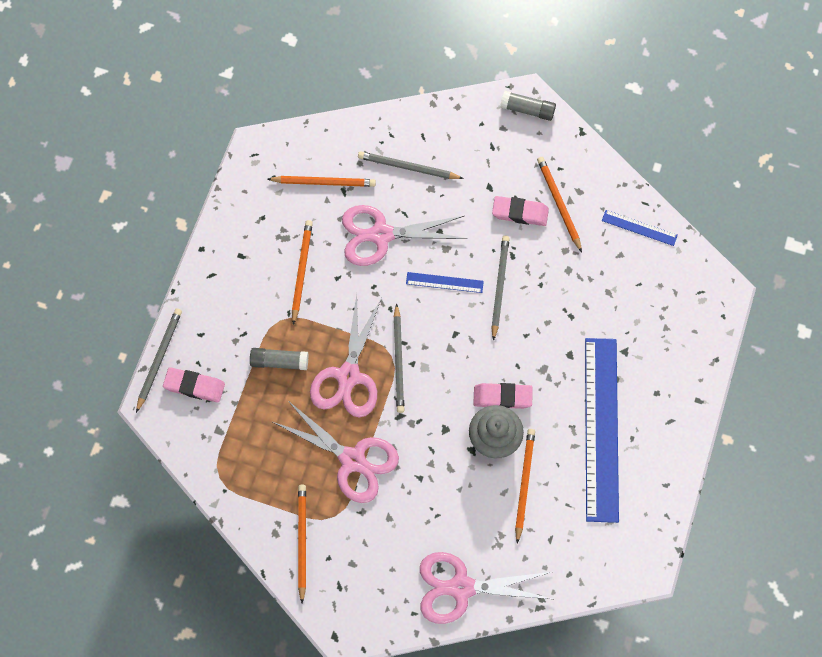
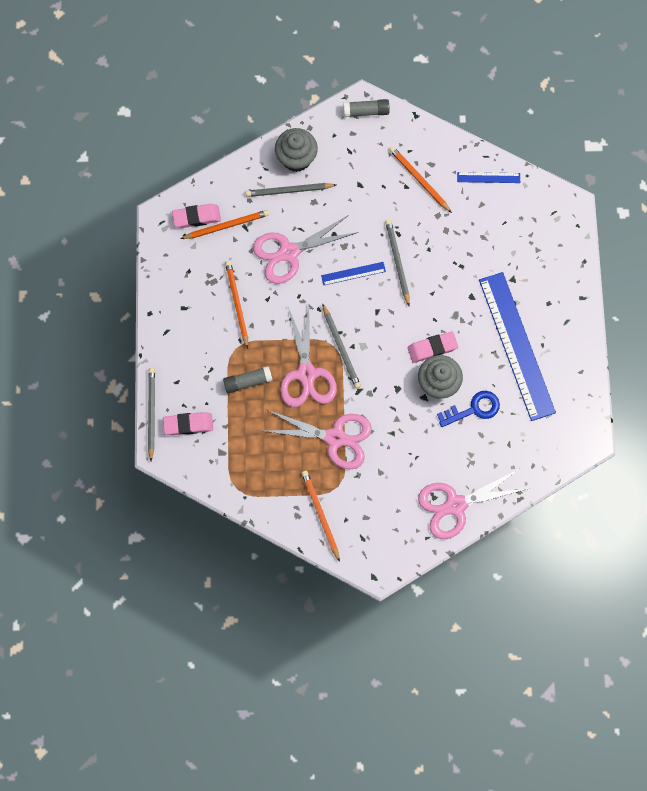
camera: 20 degrees left, 5 degrees up
(430, 135) = (296, 158): none -> grey cupcake
(520, 213) = (391, 197): pink eraser -> pink eraser (197, 217)
(524, 483) = (473, 409): orange pencil -> blue key

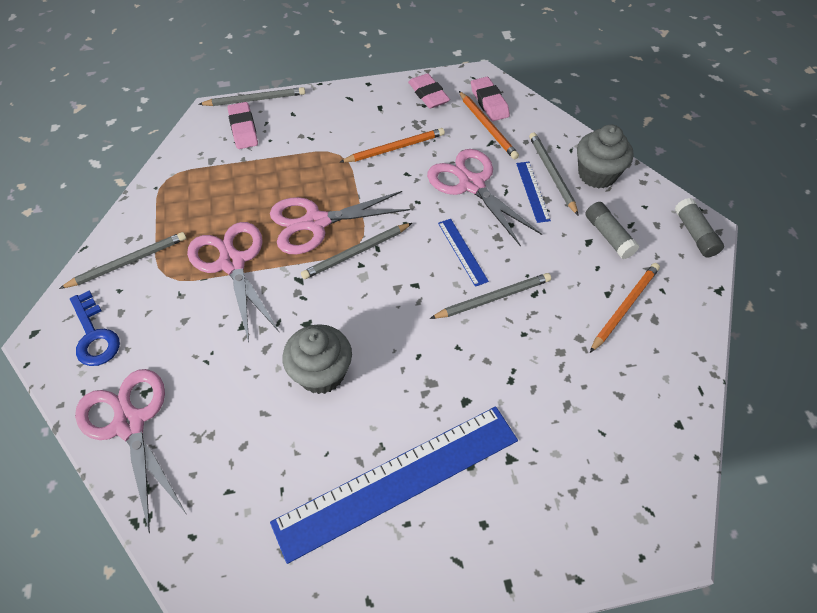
camera: 80 degrees right, 20 degrees down
(248, 381) = (299, 170): grey glue stick -> grey glue stick (608, 236)
(320, 514) = (128, 262): orange pencil -> grey pencil
(335, 437) = (232, 263): pink scissors -> pink scissors turned 150 degrees clockwise
(432, 348) = (373, 358): pink eraser -> pink eraser (428, 95)
(473, 409) = (284, 428): blue key -> blue key (94, 335)
(488, 177) = (667, 398): blue ruler -> blue ruler (532, 191)

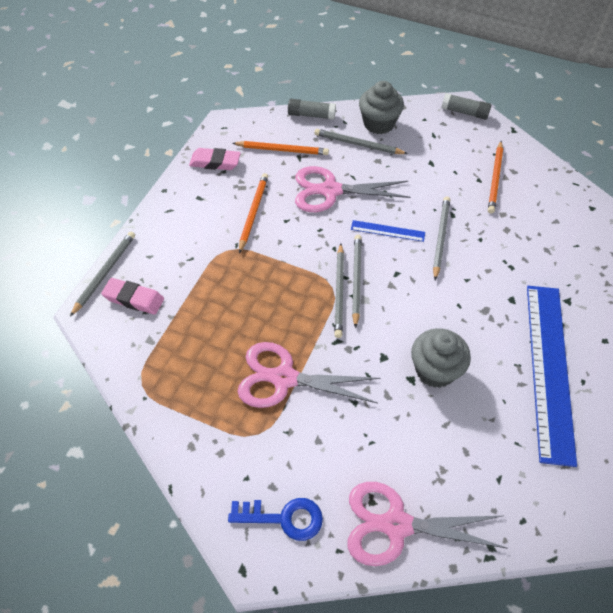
camera: 55 degrees left, 0 degrees up
(128, 262) = (219, 457): grey pencil -> grey pencil (356, 280)
(316, 223) = (288, 301): pink scissors -> none
(489, 102) = (258, 134): pink eraser -> none
(532, 191) = (365, 163): blue ruler -> none
(608, 236) = (434, 151): grey glue stick -> grey glue stick (311, 115)
(624, 307) = (495, 179): orange pencil -> orange pencil turned 150 degrees counterclockwise

